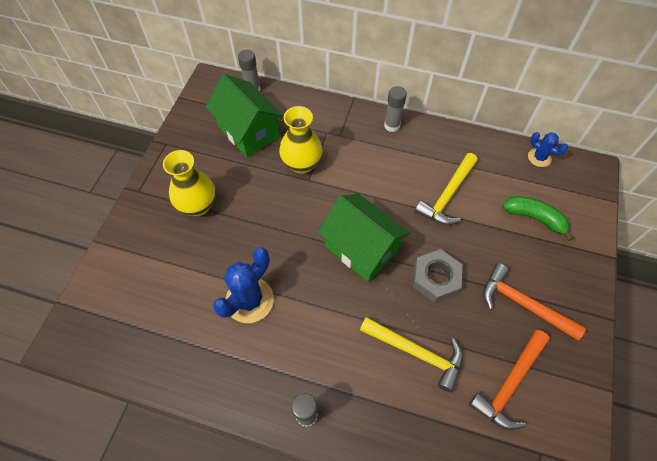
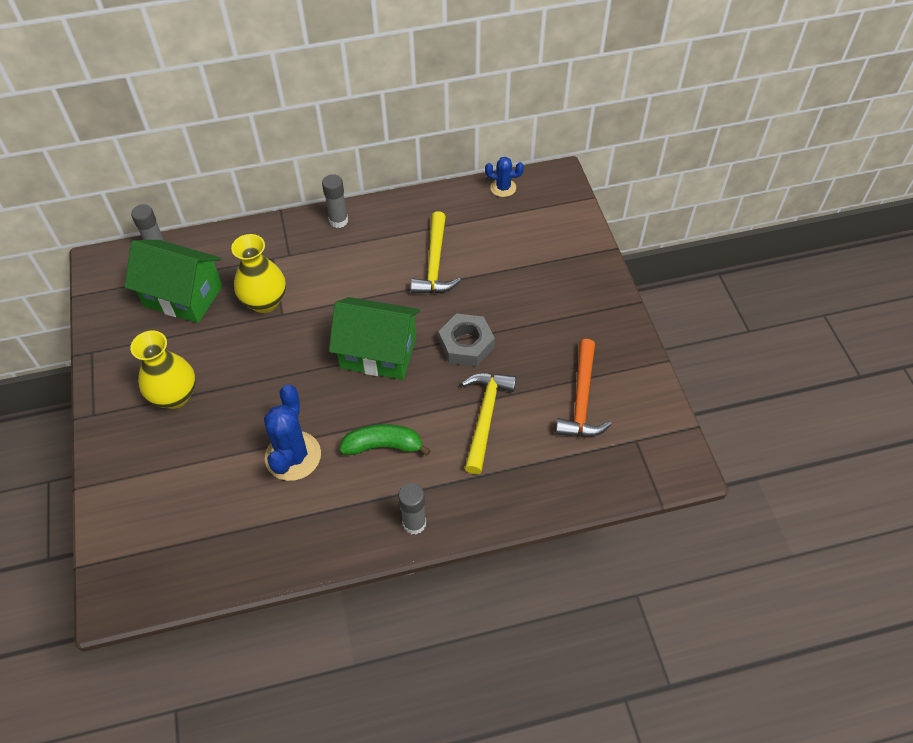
camera: 30 degrees left, 5 degrees down
(416, 352) = (485, 417): yellow hammer -> yellow hammer turned 75 degrees counterclockwise
(523, 304) = (557, 327): orange hammer -> none
(534, 218) = (528, 246): green banana -> green banana (383, 446)

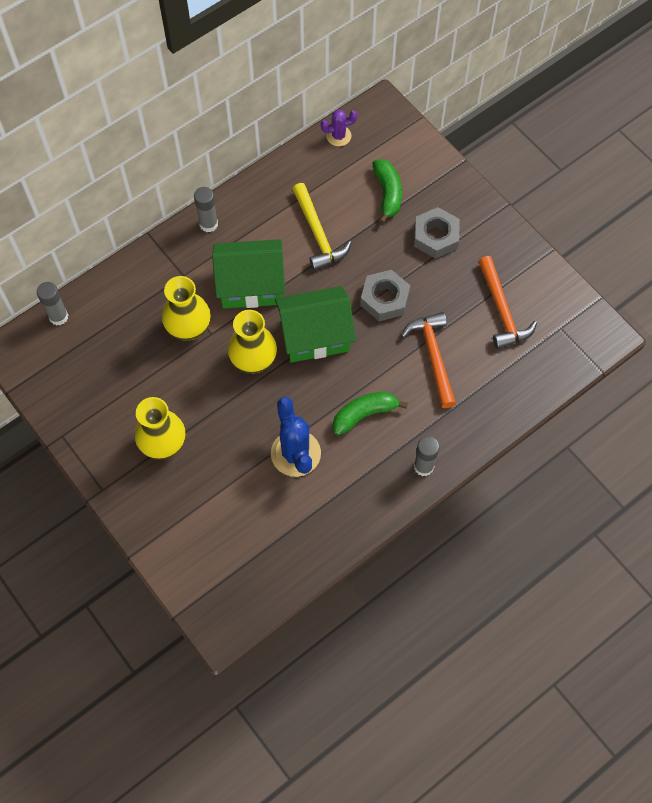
camera: 25 degrees left, 10 degrees up
(183, 296) = (111, 351): green house -> green house (251, 285)
(306, 353) = (253, 360): none -> yellow vase
(485, 417) = (433, 356): yellow hammer -> orange hammer
(503, 188) = (338, 136): blue cactus -> purple cactus
(522, 252) = (387, 193): none -> green banana
(549, 306) = (436, 236): none -> grey nut

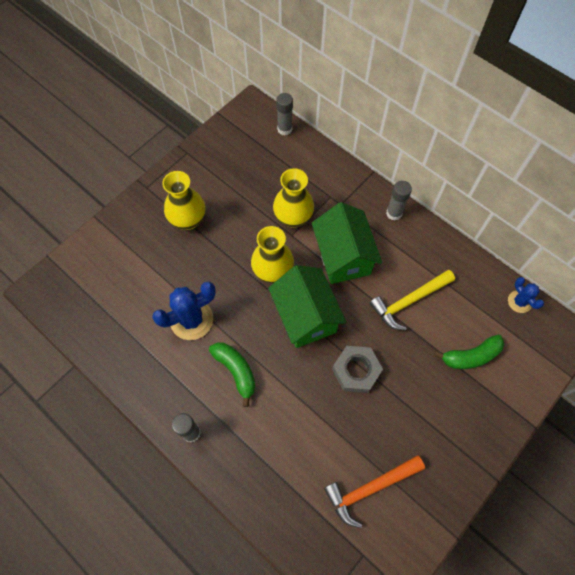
camera: 80 degrees right, 0 degrees up
(338, 136) = (519, 302): purple cactus -> blue cactus
(433, 356) = (305, 425): orange hammer -> none
(436, 236) = (436, 409): grey nut -> none

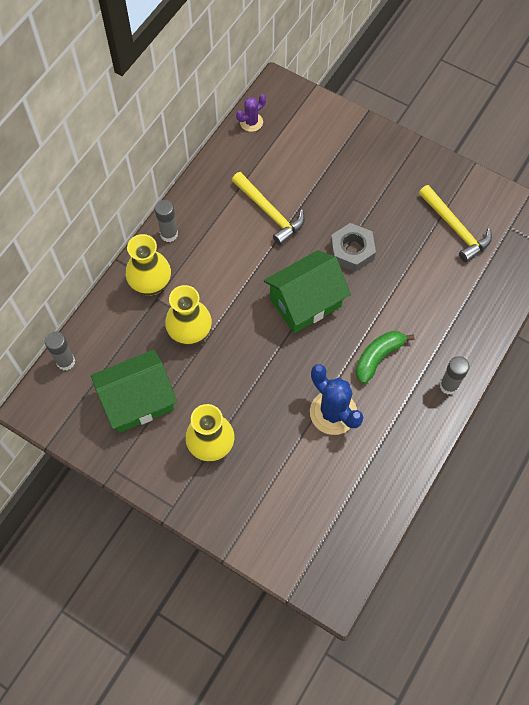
camera: 100 degrees left, 0 degrees up
(273, 271) = (260, 342): yellow vase -> yellow vase (151, 284)
(343, 256) = (230, 276): green house -> green house (138, 401)
(370, 488) = (455, 228): orange hammer -> yellow hammer
(470, 356) = (315, 159): green banana -> none
(519, 302) = (251, 122): blue cactus -> purple cactus

